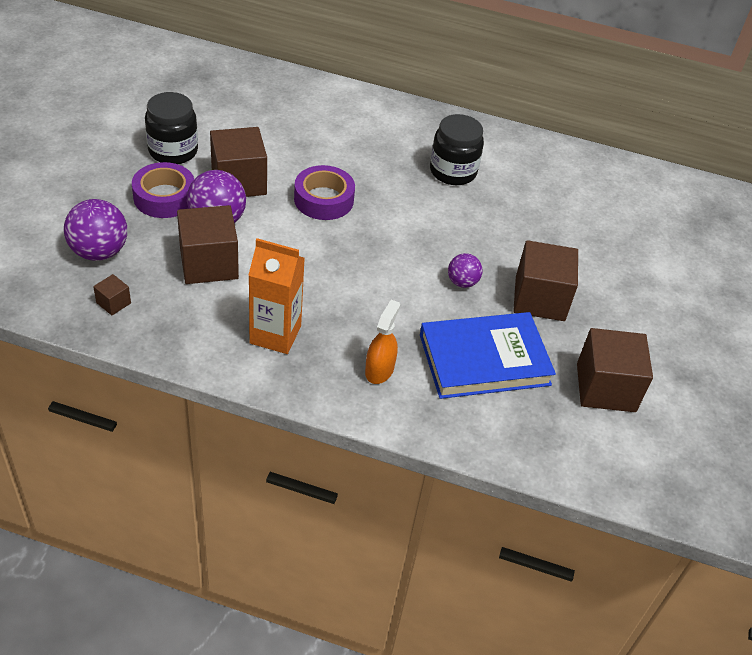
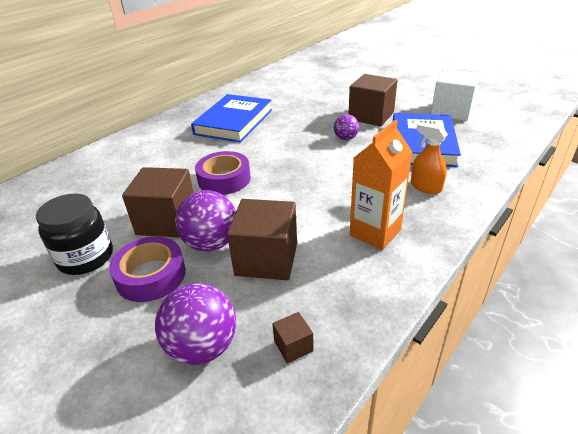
camera: 60 degrees left, 10 degrees down
(453, 171) = (234, 122): black jar -> blue book
(605, 387) = (451, 111): brown cube -> white cube

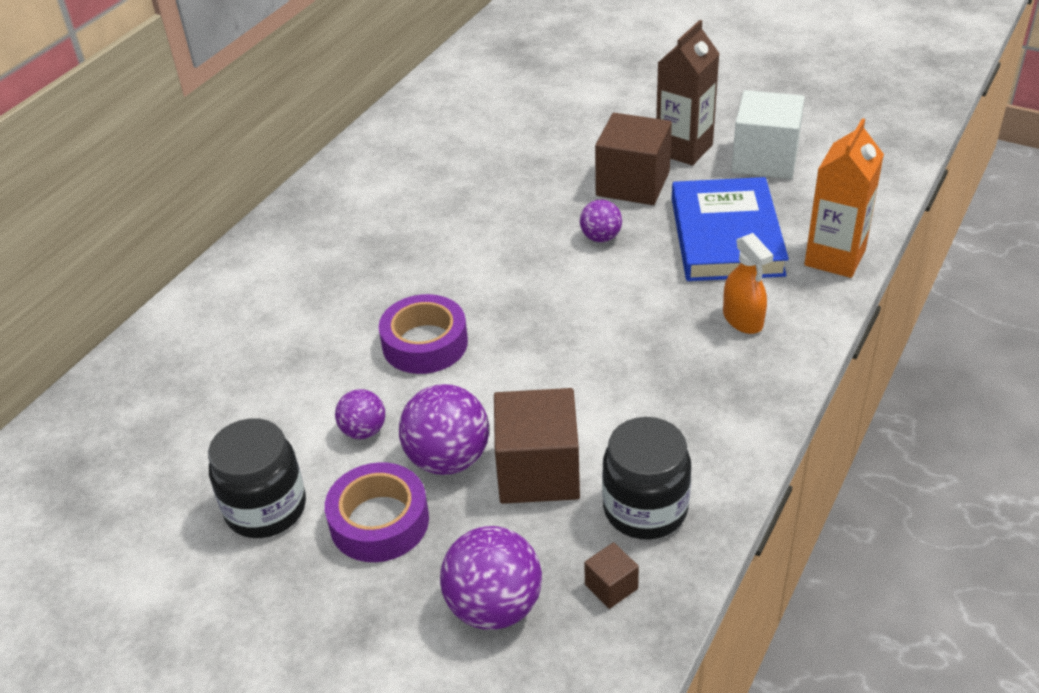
camera: 10 degrees left, 5 degrees up
(167, 221) = (363, 431): brown cube -> purple ball
(234, 122) = (396, 221): blue book -> none
(333, 293) = (645, 509): none -> black jar
(375, 232) = (682, 408): orange carton -> orange carton (834, 258)
(404, 103) = (684, 149): none -> brown carton
(425, 187) = (743, 319): orange spray bottle -> orange spray bottle turned 150 degrees counterclockwise

